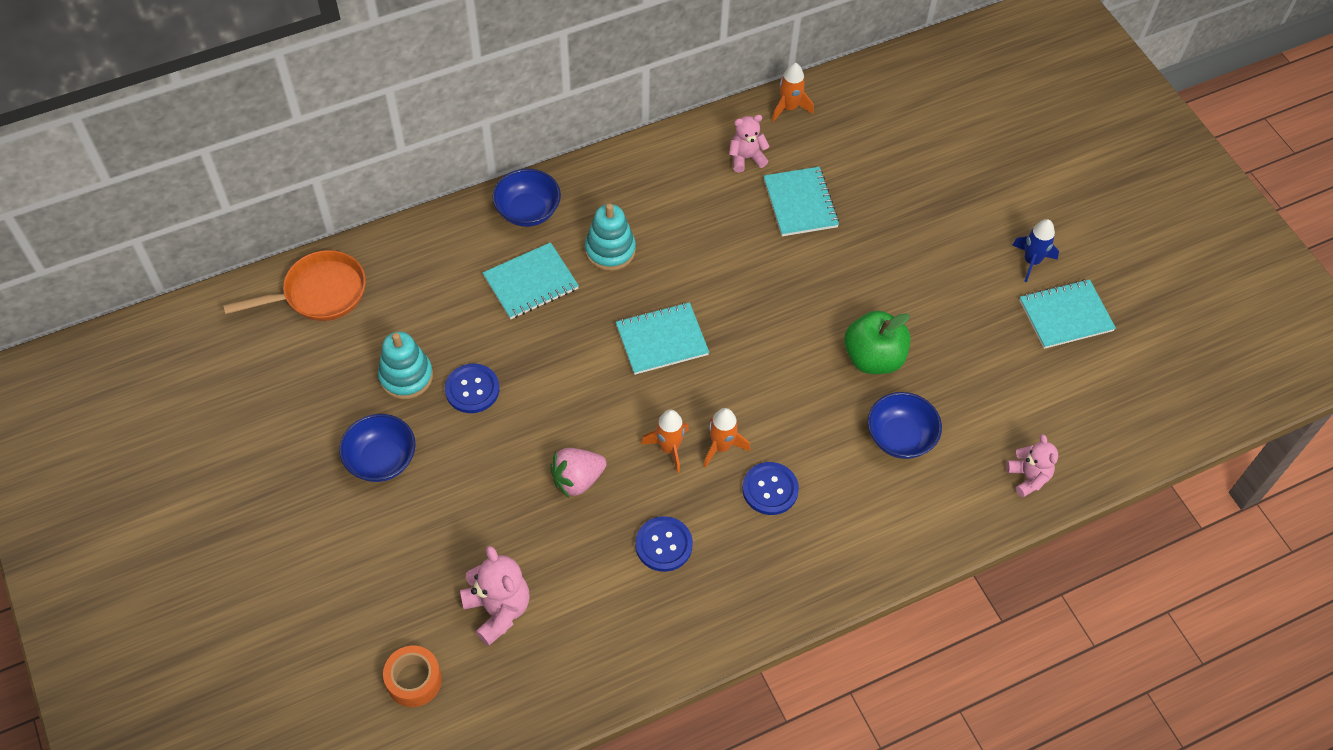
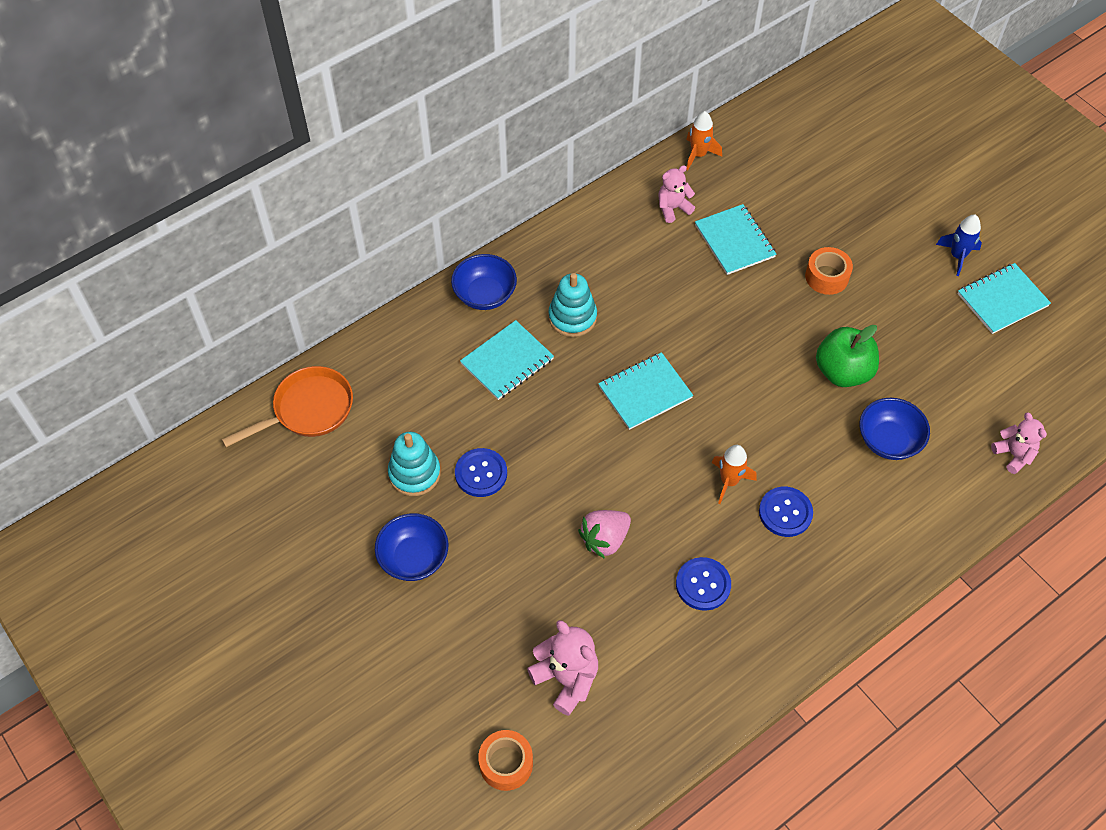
camera: 10 degrees left, 0 degrees up
(669, 448) = (681, 492): orange rocket -> none
(886, 257) = (827, 277): none -> orange tape

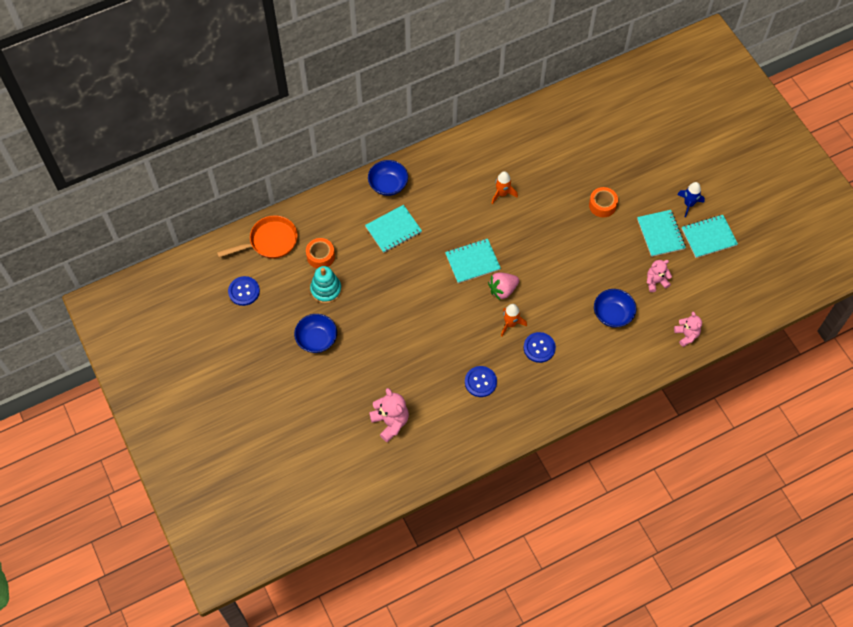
camera: 10 degrees right, 5 degrees up
(481, 473) = (365, 296): blue button -> blue button (244, 291)
(506, 763) = (347, 462): orange tape -> orange tape (320, 256)
(572, 317) = (438, 207): turquoise stacking toy -> none
(605, 539) = (429, 346): pink strawberry -> pink strawberry (502, 290)
(673, 208) = (516, 145): pink teddy bear -> pink teddy bear (656, 281)
(698, 155) = (541, 111): orange rocket -> orange rocket (502, 194)
(734, 241) = (550, 173): turquoise notebook -> turquoise notebook (660, 234)
(843, 372) = (596, 267): green apple -> none

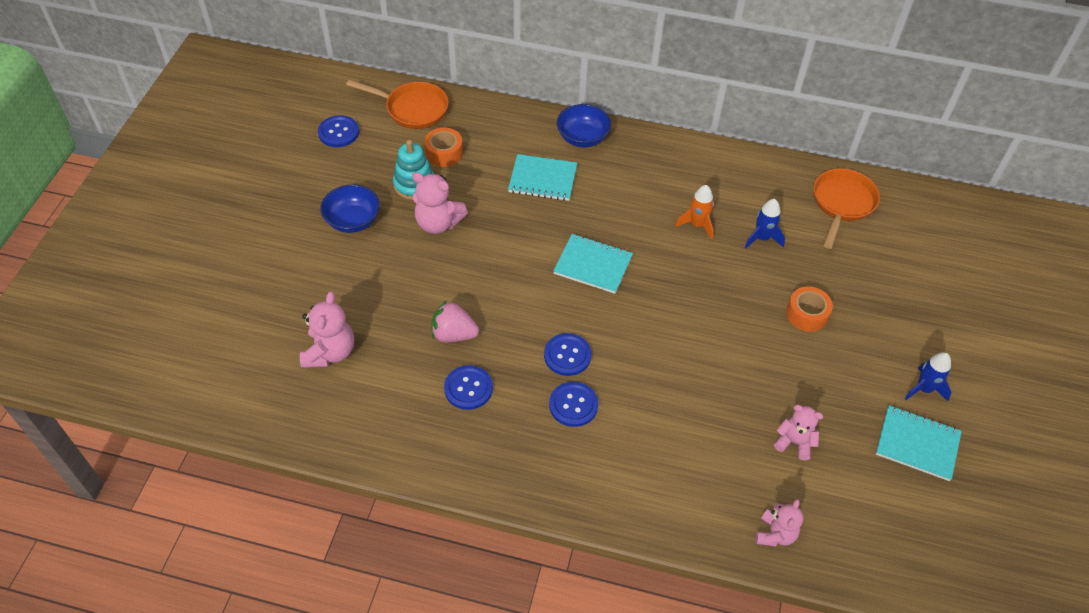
camera: 40 degrees right, 10 degrees down
(365, 303) = (438, 223): none -> pink teddy bear
(502, 290) = (596, 315): pink strawberry -> pink strawberry (454, 334)
(510, 324) = (567, 355): orange rocket -> blue button
(542, 176) = (762, 238): none -> blue rocket
(563, 122) = (842, 204): none -> orange pan
(612, 314) = (701, 437): blue bowl -> none
(660, 234) = (853, 395): turquoise notebook -> none

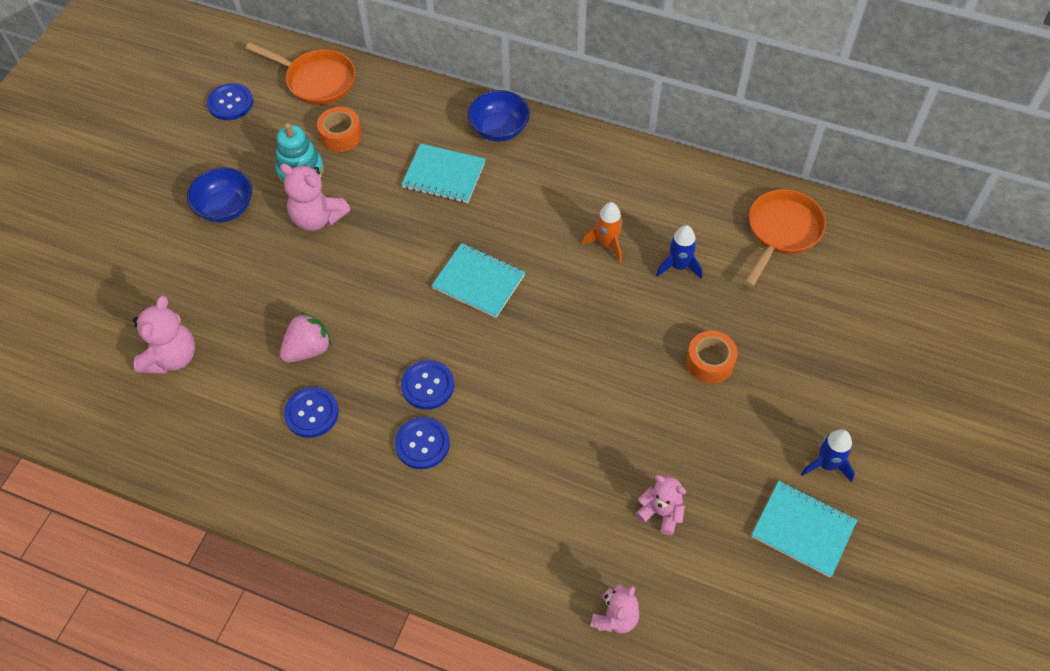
camera: 10 degrees right, 5 degrees up
(454, 334) = (308, 349): pink strawberry -> pink strawberry turned 120 degrees clockwise

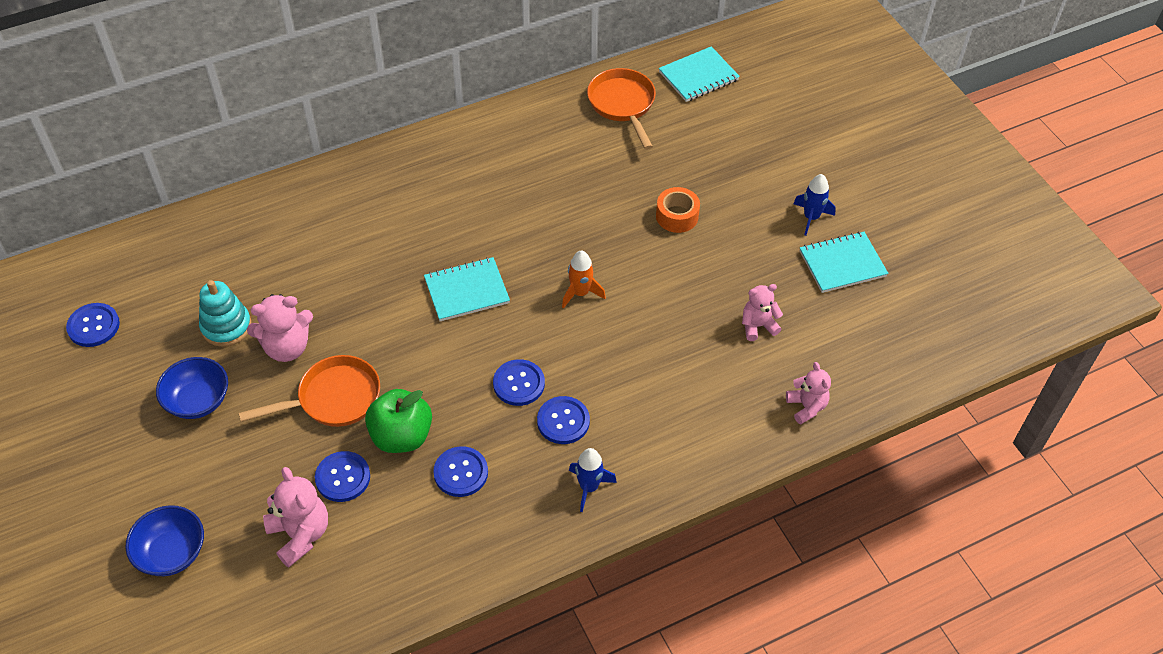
camera: 50 degrees left, 5 degrees down
(240, 343) = (343, 477): none -> blue button
(308, 349) = (401, 436): pink strawberry -> green apple
(316, 81) = (150, 255): orange pan -> orange pan (333, 398)
(341, 135) = (226, 278): orange tape -> none
(444, 175) = (347, 243): turquoise notebook -> turquoise notebook (698, 76)
(499, 129) = (348, 181): blue bowl -> blue bowl (172, 552)
(607, 243) = (522, 197): orange rocket -> orange rocket (580, 293)
(679, 266) = (586, 175): blue rocket -> blue rocket (589, 487)

